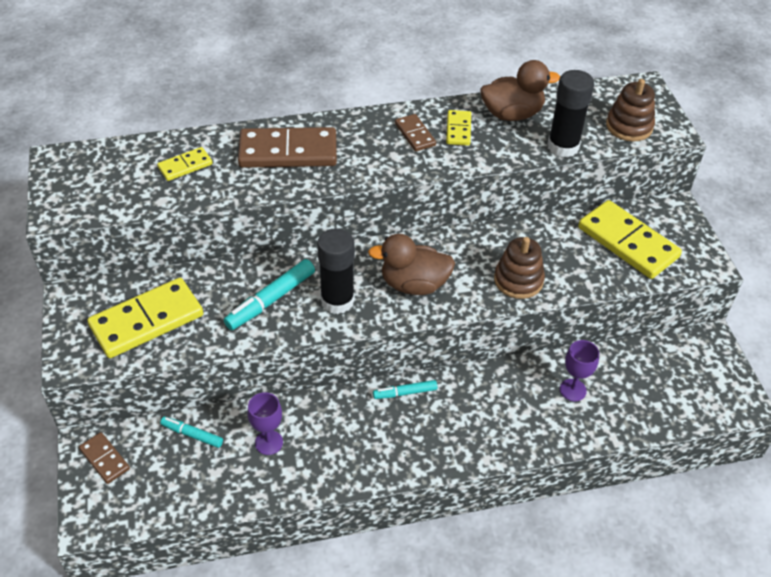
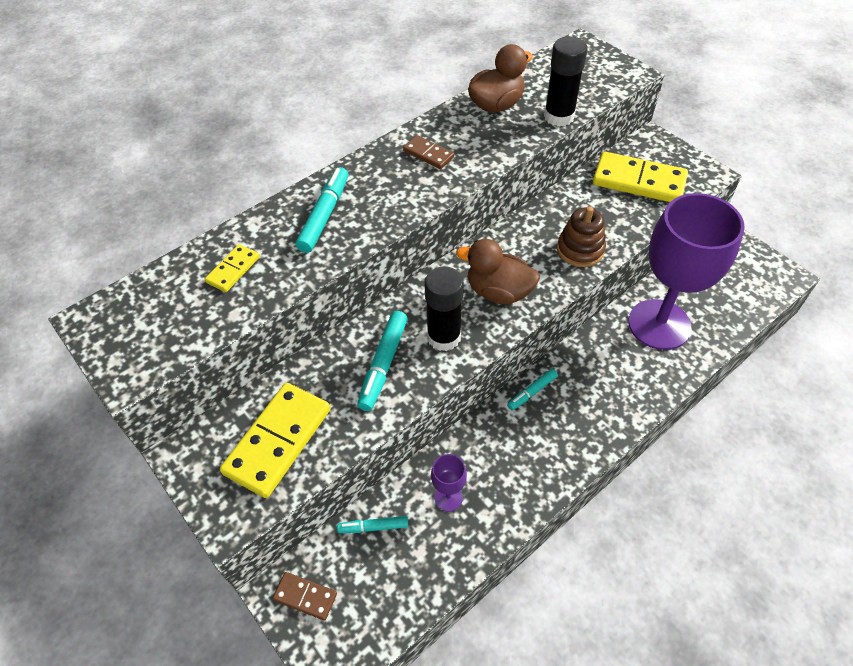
camera: 25 degrees left, 5 degrees up
(288, 151) = (324, 215): brown domino -> turquoise marker
(414, 284) = (498, 292): brown duck -> brown duck turned 45 degrees clockwise
(458, 130) = (462, 135): yellow domino -> none
(573, 390) = (659, 324): purple goblet -> purple goblet, size x2.49
(629, 126) = (596, 80): brown stacking toy -> none

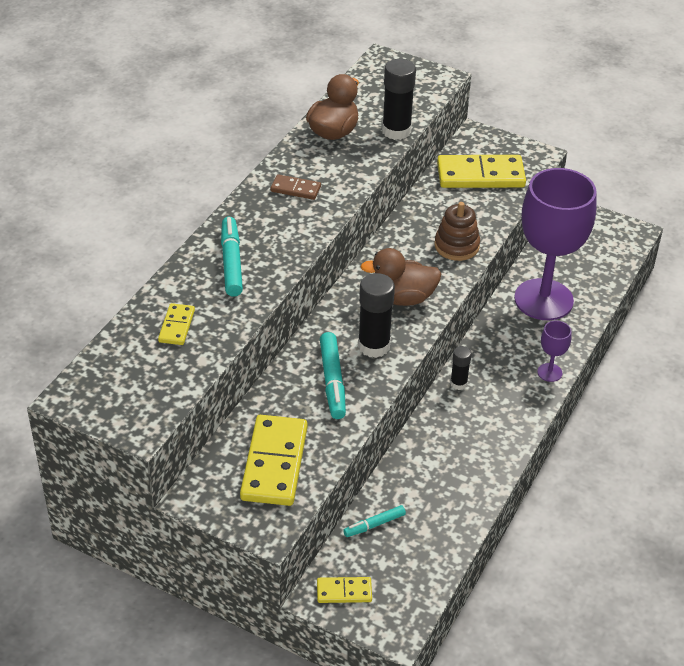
camera: 25 degrees left, 10 degrees down
(305, 597) = (344, 592): brown domino -> yellow domino
(448, 497) = (427, 484): purple goblet -> purple goblet (549, 372)
(532, 392) = (458, 383): turquoise marker -> black glue stick

